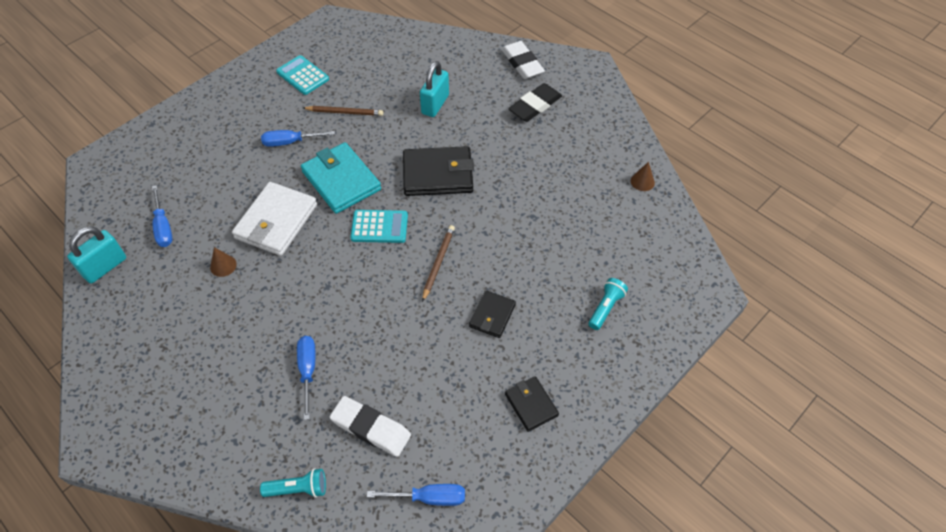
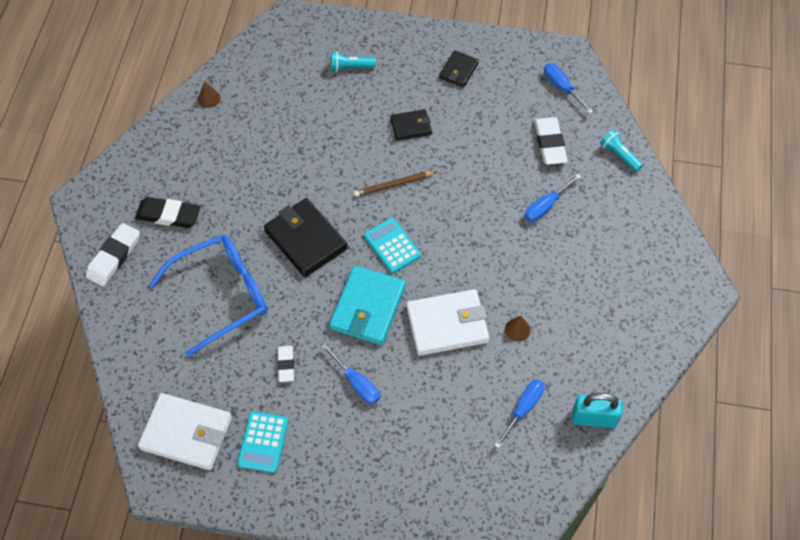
camera: 125 degrees left, 5 degrees up
(344, 112) = (286, 365): brown pencil -> white eraser
(348, 44) = (186, 433): none -> white wallet
(435, 104) = (222, 295): turquoise padlock -> blue glasses

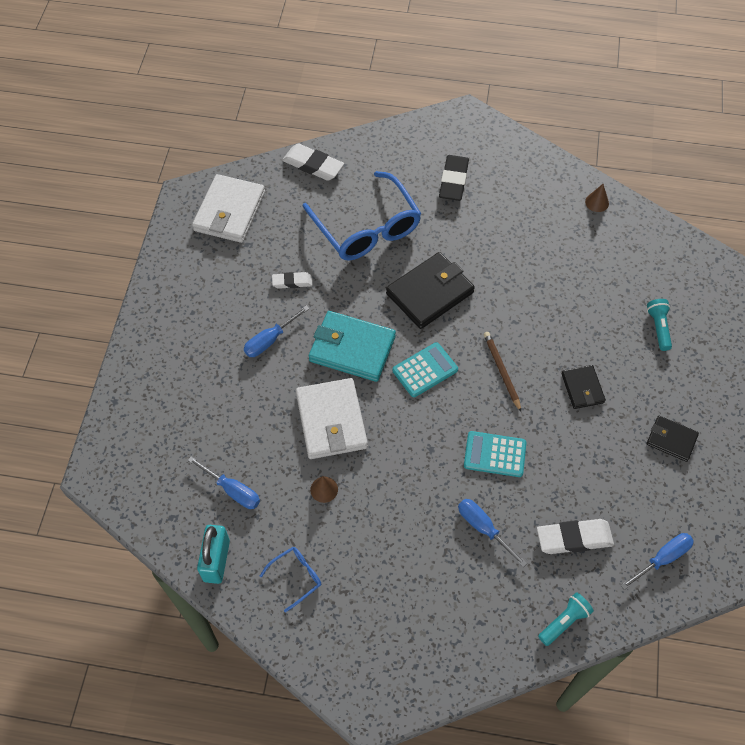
camera: 90 degrees right, 0 degrees up
(114, 257) = (406, 145): white eraser -> white eraser (313, 165)
(263, 442) = (216, 268): turquoise calculator -> turquoise calculator (495, 454)
(602, 350) = (296, 577): none -> blue glasses

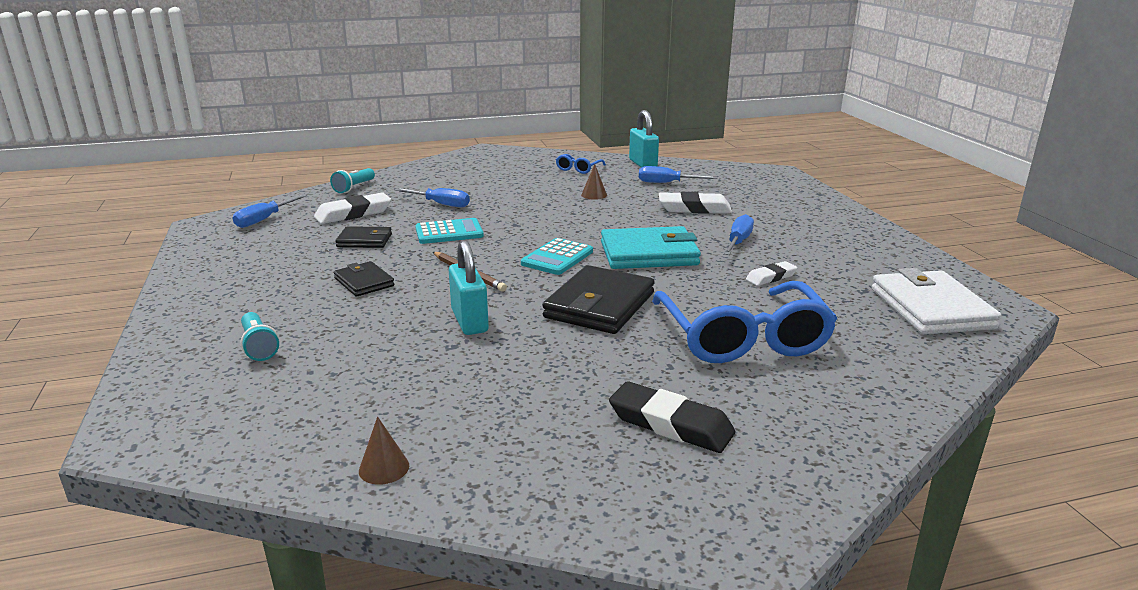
camera: 155 degrees right, 35 degrees down
(313, 165) = (907, 380): white eraser -> white eraser (694, 208)
(331, 421) = (623, 219): white wallet -> none
(366, 228) = (742, 338): blue glasses -> blue glasses turned 135 degrees counterclockwise
(453, 181) = (670, 424): black eraser -> black eraser turned 45 degrees counterclockwise
(521, 306) = (469, 321): none -> turquoise padlock
(671, 440) = (248, 273): black wallet -> black wallet (364, 240)

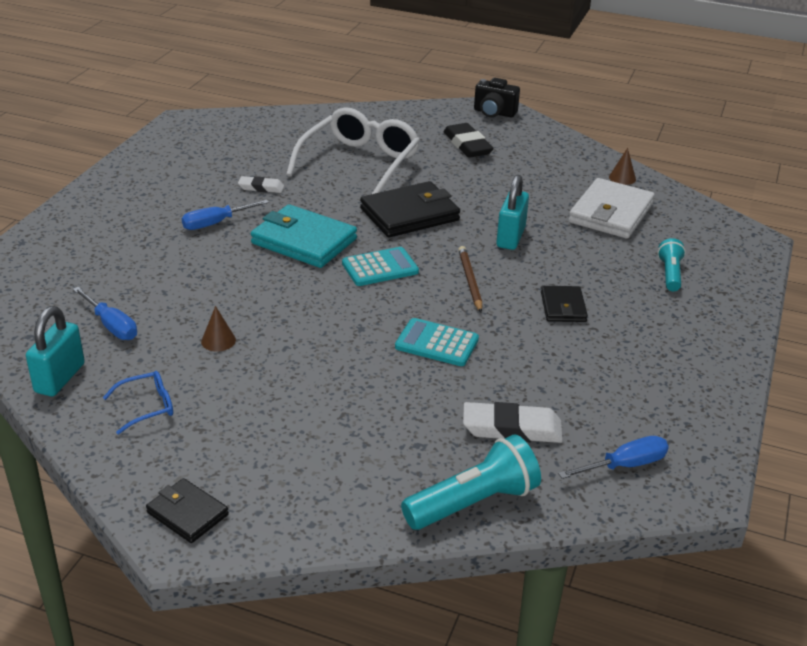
camera: 145 degrees left, 10 degrees up
(354, 187) = (473, 503): turquoise flashlight -> turquoise flashlight, size x1.70
(364, 240) = (529, 367): black wallet -> black wallet (187, 513)
(440, 204) = (398, 402): blue screwdriver -> none
(694, 208) = (168, 274): white eraser -> none
(730, 524) = (494, 113): none -> black camera
(742, 338) = (359, 163): blue glasses -> white glasses
(931, 308) = (220, 135): white wallet -> white wallet (610, 213)

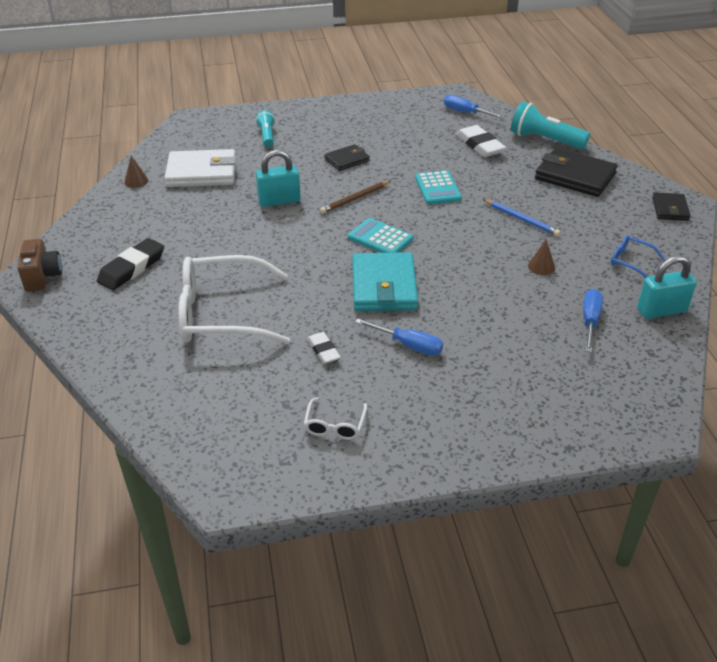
camera: 120 degrees left, 5 degrees up
(182, 167) = (335, 425): none -> white glasses
(311, 372) = (521, 219): none -> blue pencil
(409, 214) = (290, 253): black wallet -> black wallet (575, 176)
(494, 113) = (42, 277): black camera -> brown camera
(670, 274) = (267, 136): turquoise flashlight -> turquoise flashlight turned 105 degrees clockwise

